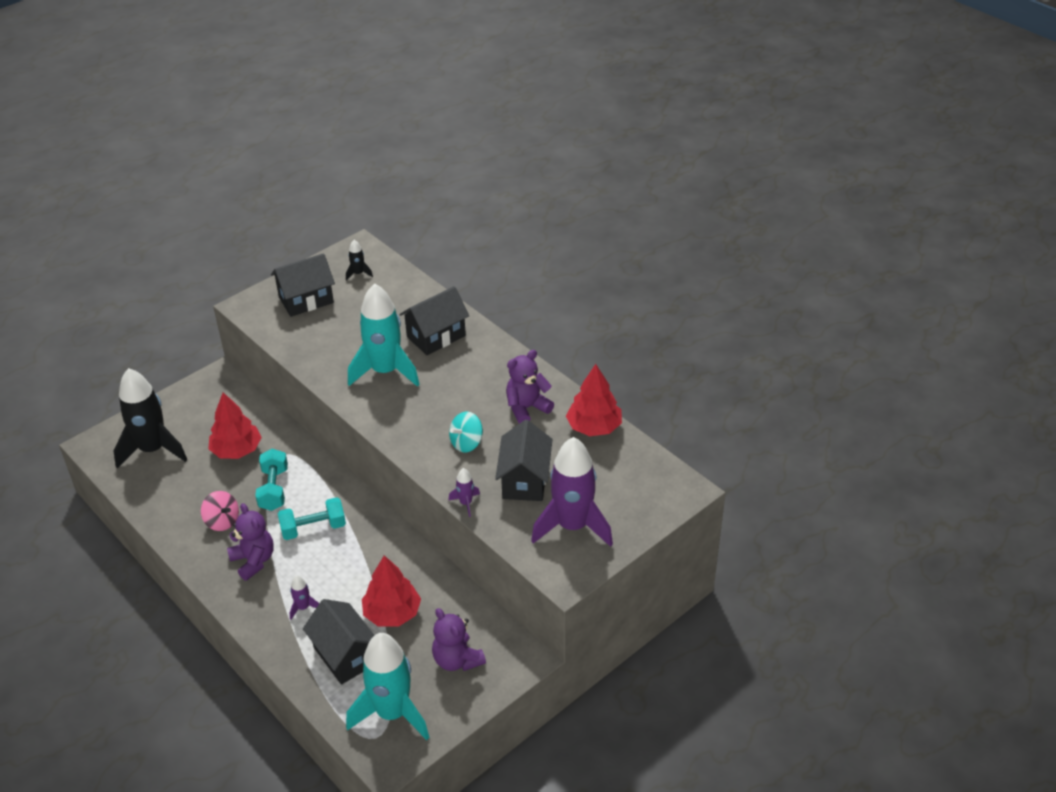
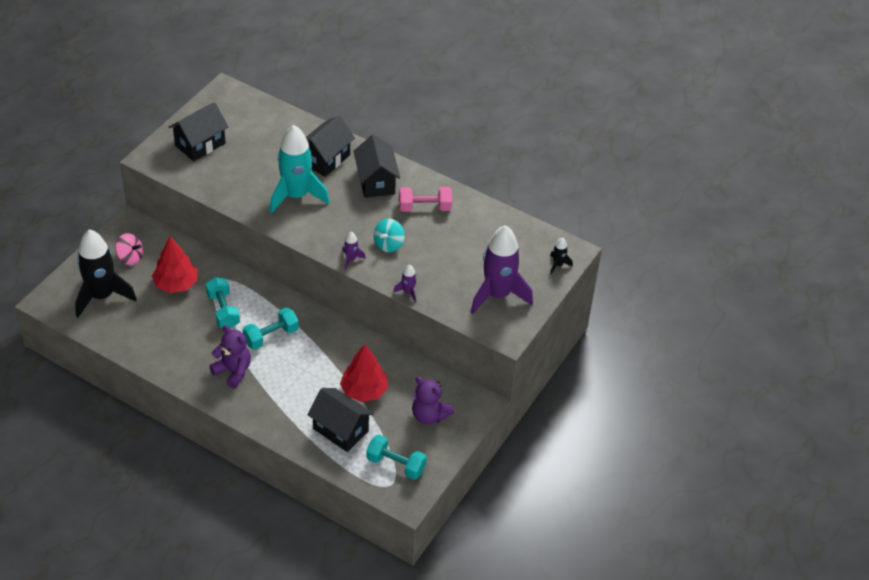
camera: 20 degrees left, 5 degrees up
(222, 521) = (191, 345): pink spinning top -> pink spinning top (130, 258)
(303, 607) = (291, 400): purple rocket -> purple rocket (351, 259)
(358, 274) = (235, 114): black rocket -> black rocket (558, 265)
(392, 713) = (396, 464): turquoise rocket -> turquoise dumbbell
(525, 480) = (447, 266): black house -> black house (376, 181)
(527, 408) = (425, 208): purple teddy bear -> pink dumbbell
(594, 427) = (484, 214): red tree -> none

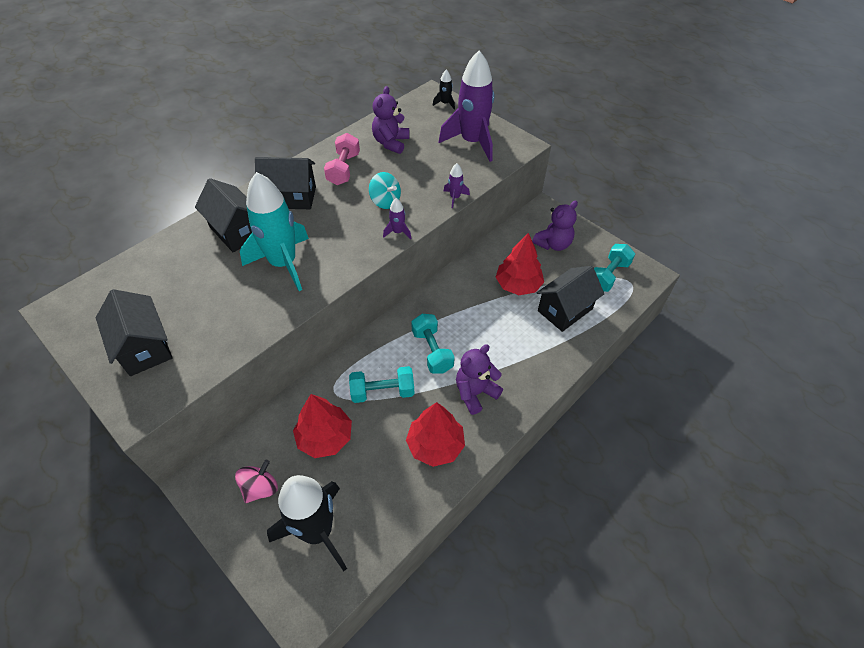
camera: 75 degrees left, 5 degrees up
(179, 352) = (435, 445): none -> red tree
(475, 233) = (391, 143): none -> purple teddy bear

